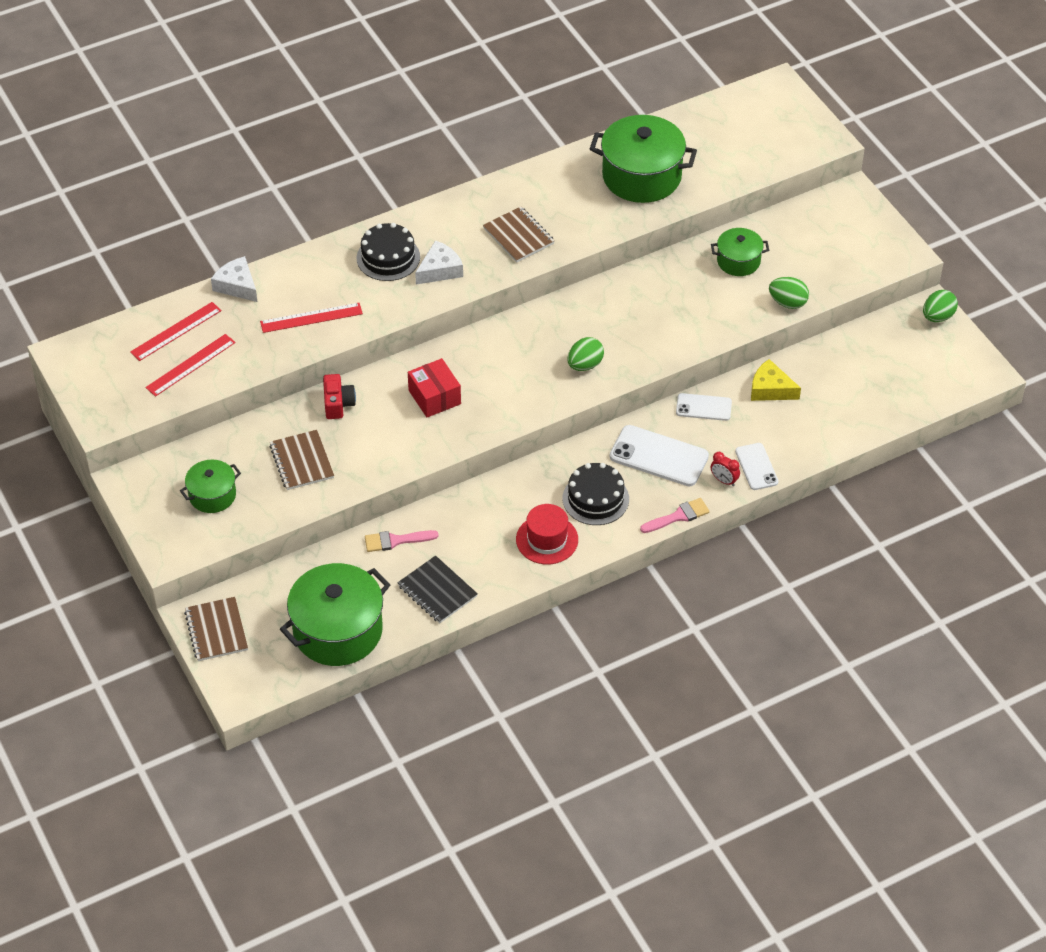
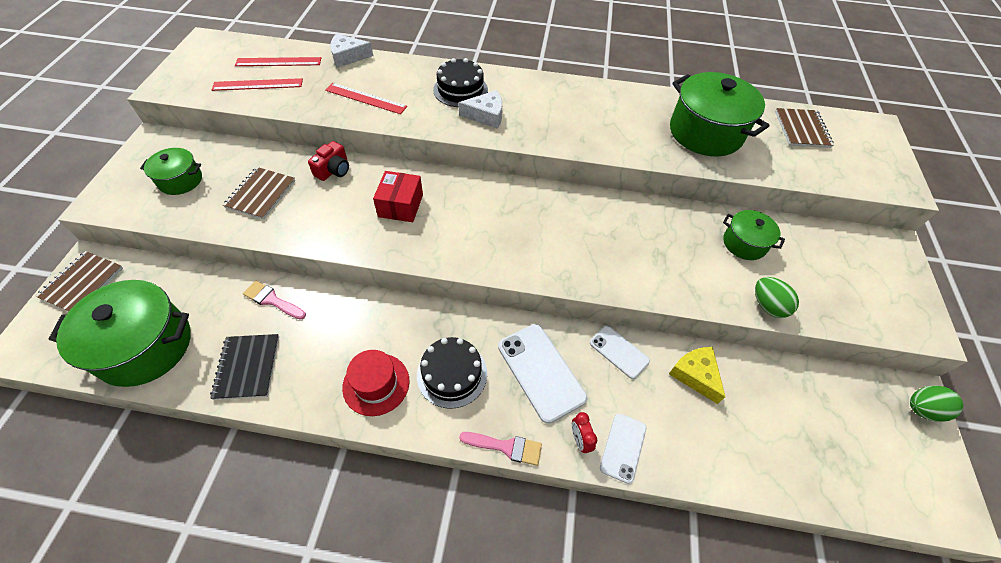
camera: 35 degrees right, 5 degrees up
(237, 285) = (348, 57): white cheese -> white cheese turned 90 degrees counterclockwise
(518, 236) = (567, 124): brown notebook -> brown notebook (801, 129)
(585, 365) = (537, 251): green egg -> none

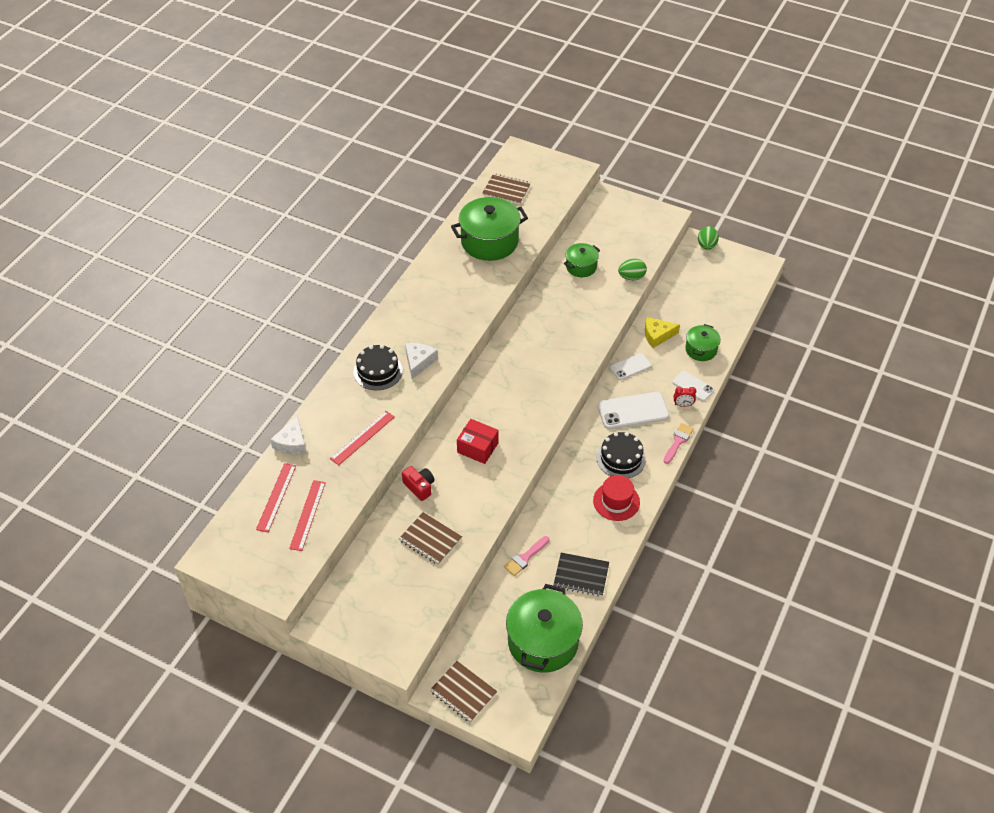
camera: 70 degrees left, 5 degrees down
(180, 180) = (390, 598): green pot -> green pot (701, 349)

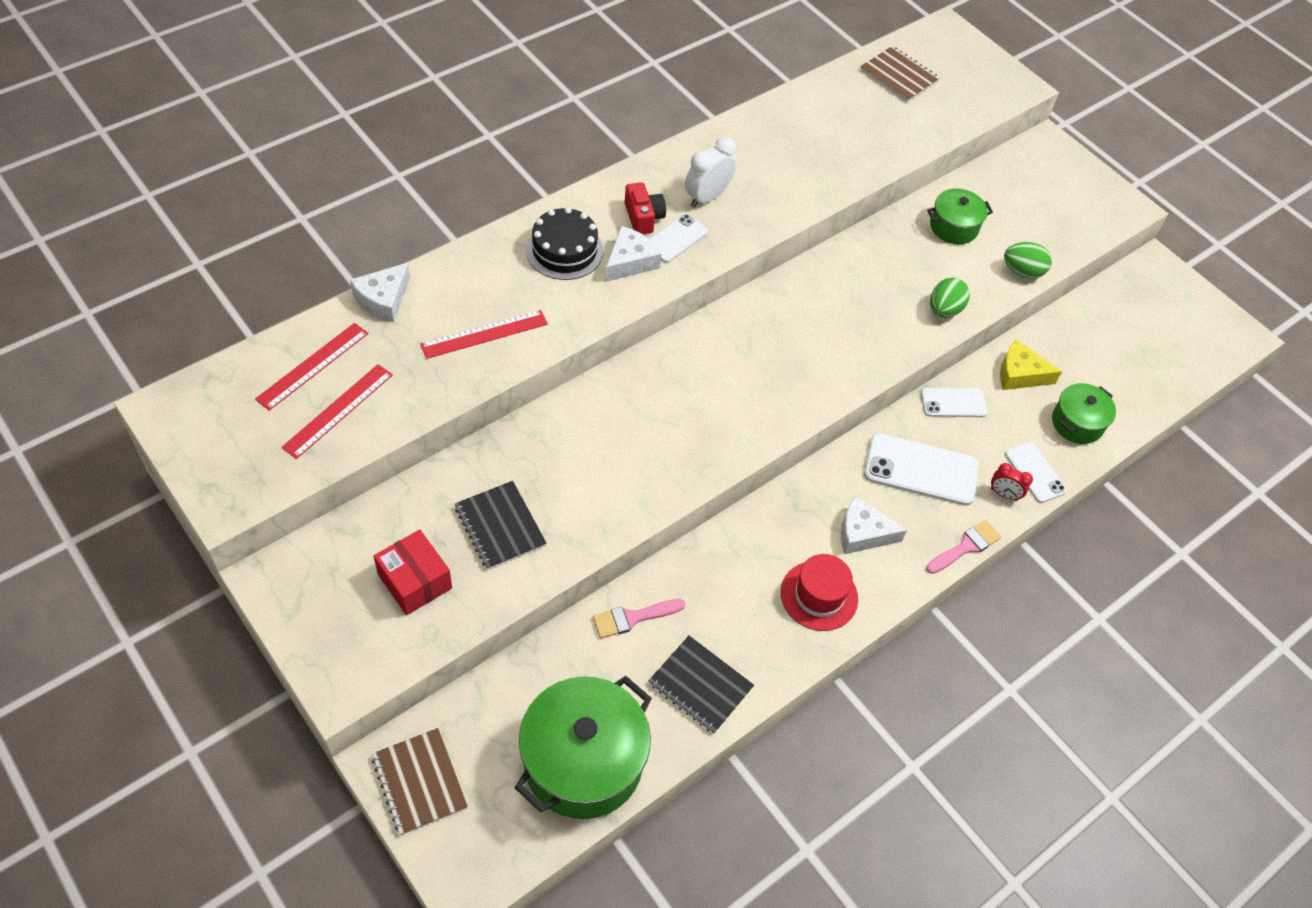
camera: 20 degrees right, 5 degrees up
(419, 487) = (532, 442): red camera -> red camera (643, 217)
(430, 539) = (500, 526): brown notebook -> black notebook
(436, 338) = (676, 239): none -> white phone
(439, 307) = (707, 197): none -> white clock
(477, 448) = (649, 422): red box -> red box (414, 581)
(489, 241) = (833, 136): green pot -> none
(621, 458) = (862, 533): black cake -> white cheese
(706, 246) = (1167, 275): green egg -> green egg (944, 310)

